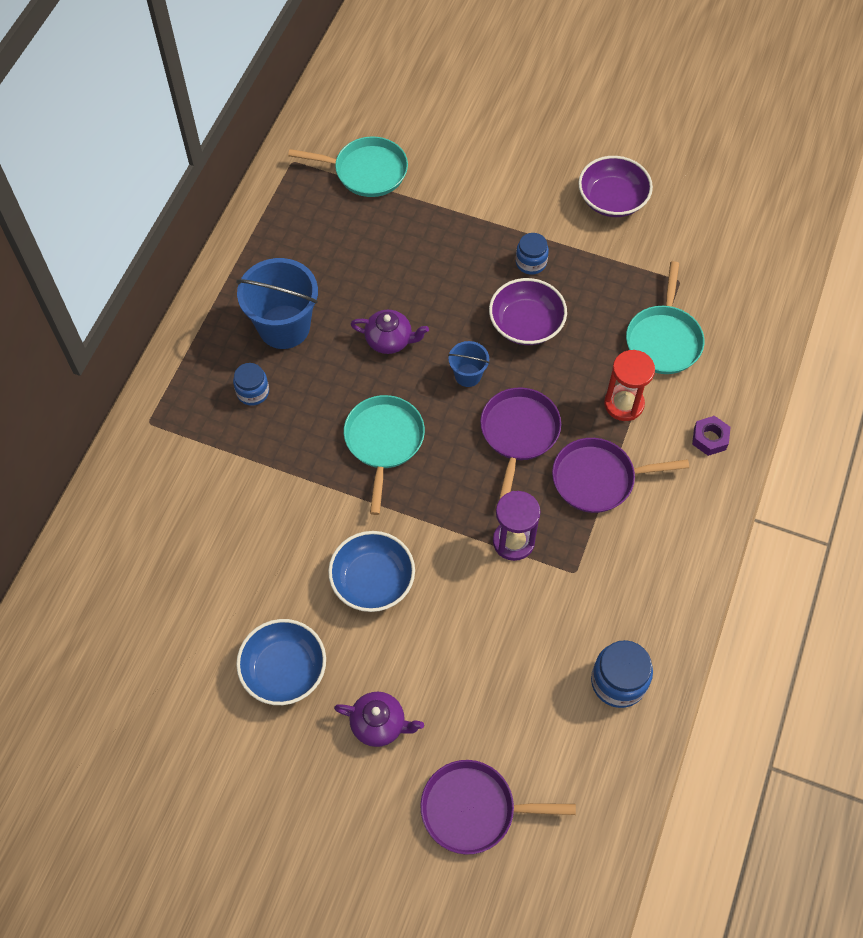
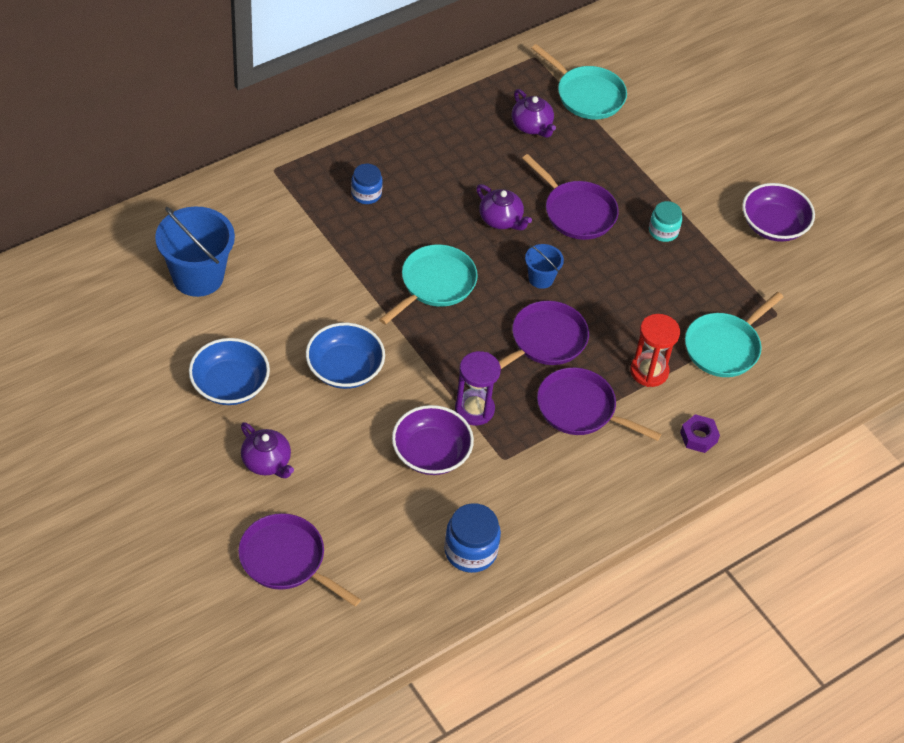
camera: 30 degrees right, 10 degrees down
(284, 327) = (428, 164): blue bucket -> blue bucket (198, 276)
(343, 231) = (532, 126): none -> purple teapot
(446, 291) = (576, 212): none -> purple pan
(526, 324) = (620, 271): purple bowl -> purple bowl (431, 453)
(531, 262) = (663, 231): blue jar -> turquoise jar

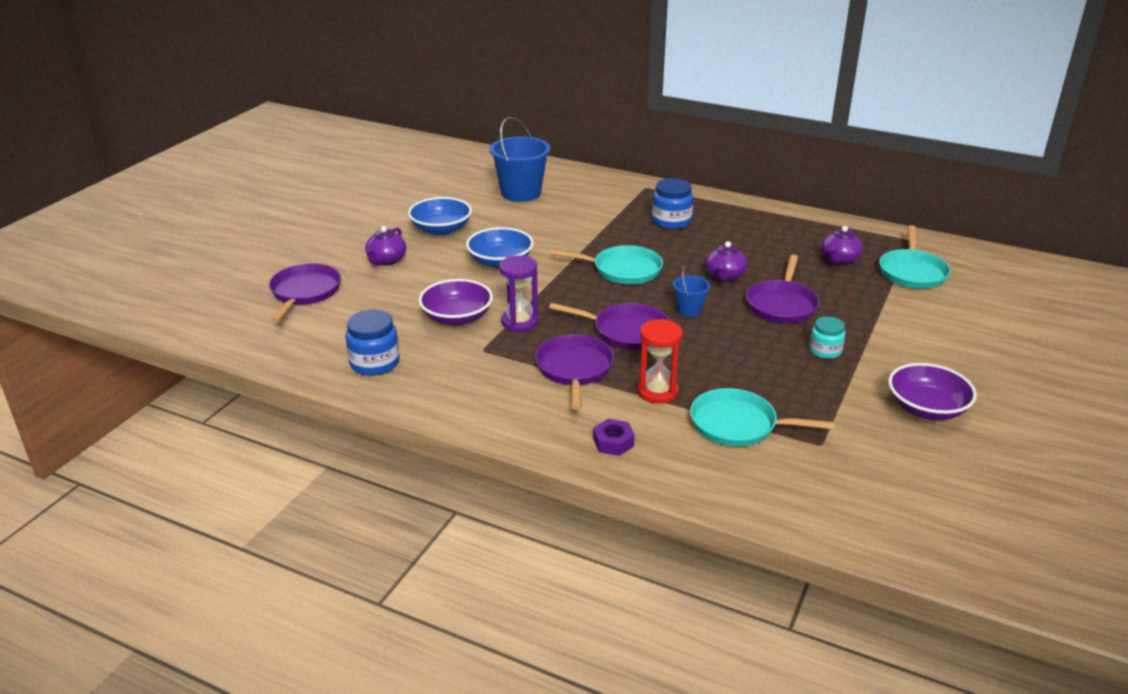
camera: 65 degrees right, 20 degrees down
(366, 194) = (671, 221): blue jar -> blue jar, size x1.52

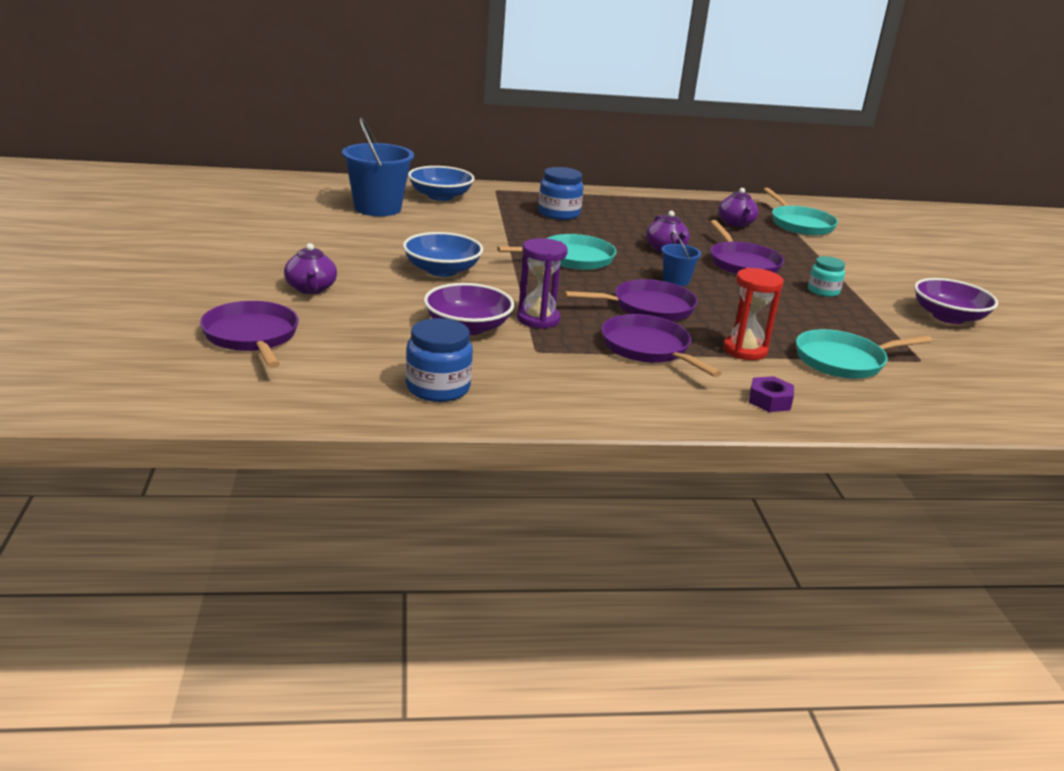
camera: 35 degrees left, 5 degrees down
(441, 229) = (334, 251): blue bowl -> blue bowl (440, 196)

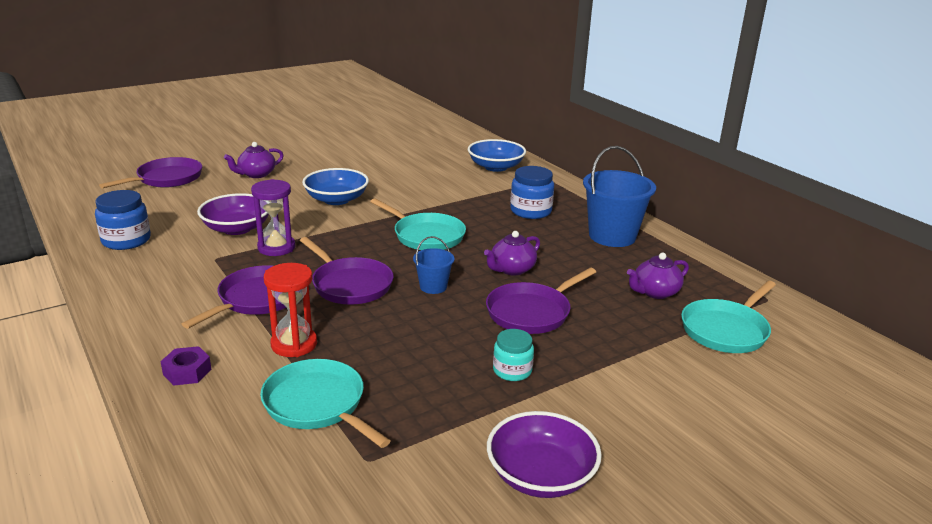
camera: 65 degrees right, 0 degrees up
(377, 208) = (434, 157): blue bucket -> blue bucket (612, 236)

